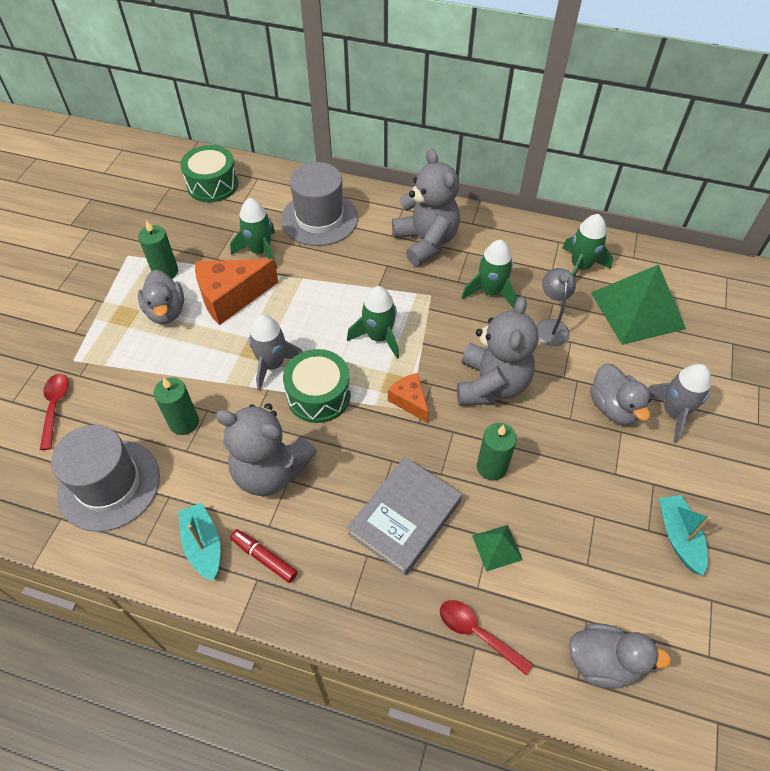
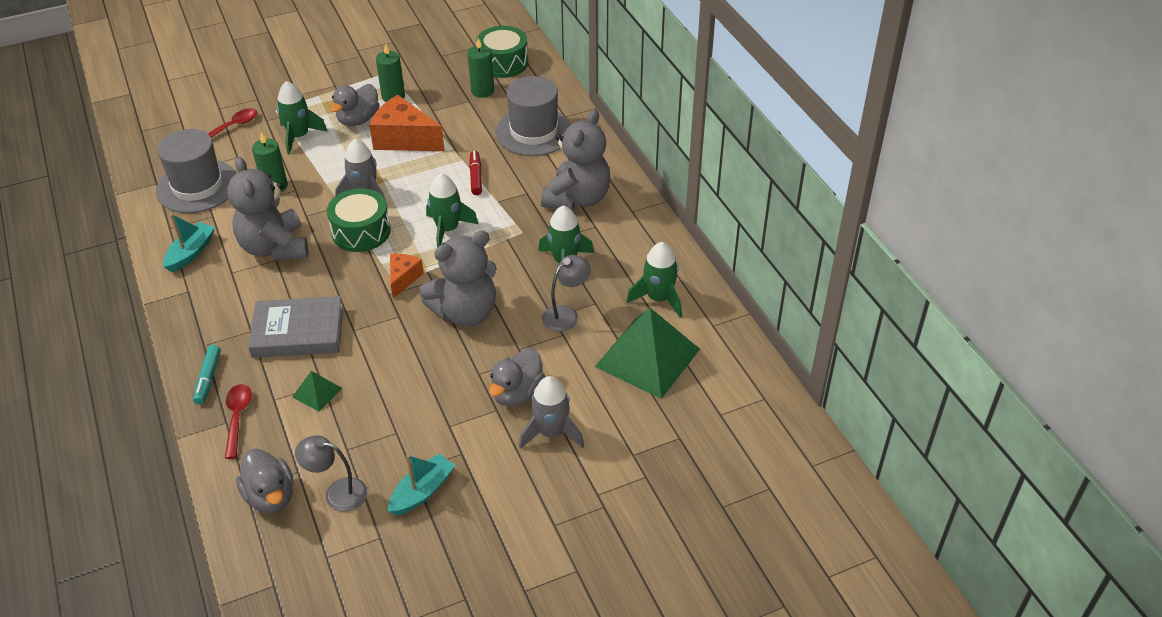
camera: 50 degrees right, 10 degrees down
(260, 251) = (464, 125): green rocket -> green rocket (299, 136)
(264, 558) = (206, 284): red marker -> red marker (476, 177)
(401, 630) = (208, 378): none -> turquoise marker
(491, 467) = (386, 353): green candle -> green candle (482, 91)
(636, 603) = (337, 493): none -> grey lamp

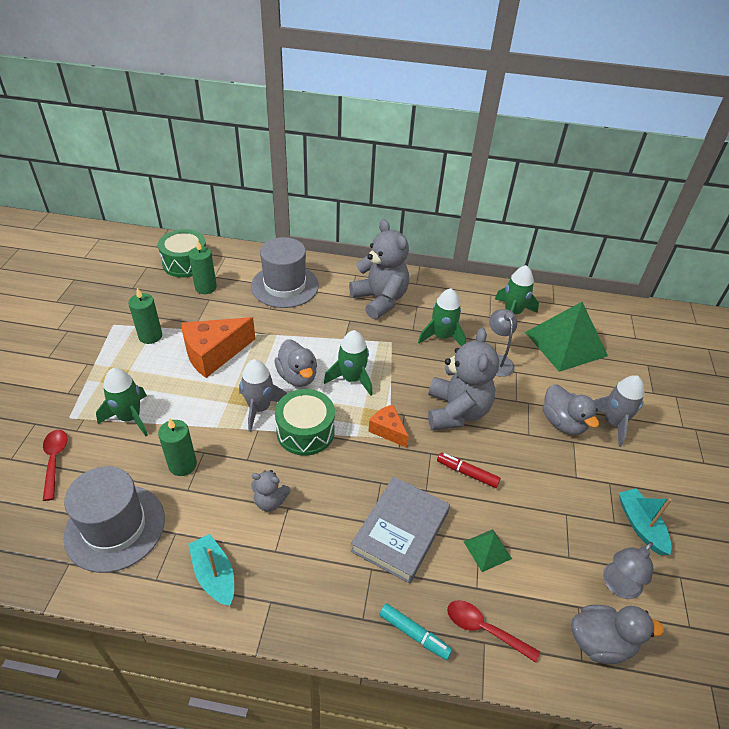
camera: 60 degrees left, 0 degrees up
(274, 247) = (270, 501): grey teddy bear -> grey teddy bear, size x0.48
(358, 120) = (155, 369): grey duck -> grey duck (297, 376)
(476, 177) = (304, 336): red marker -> red marker (467, 473)

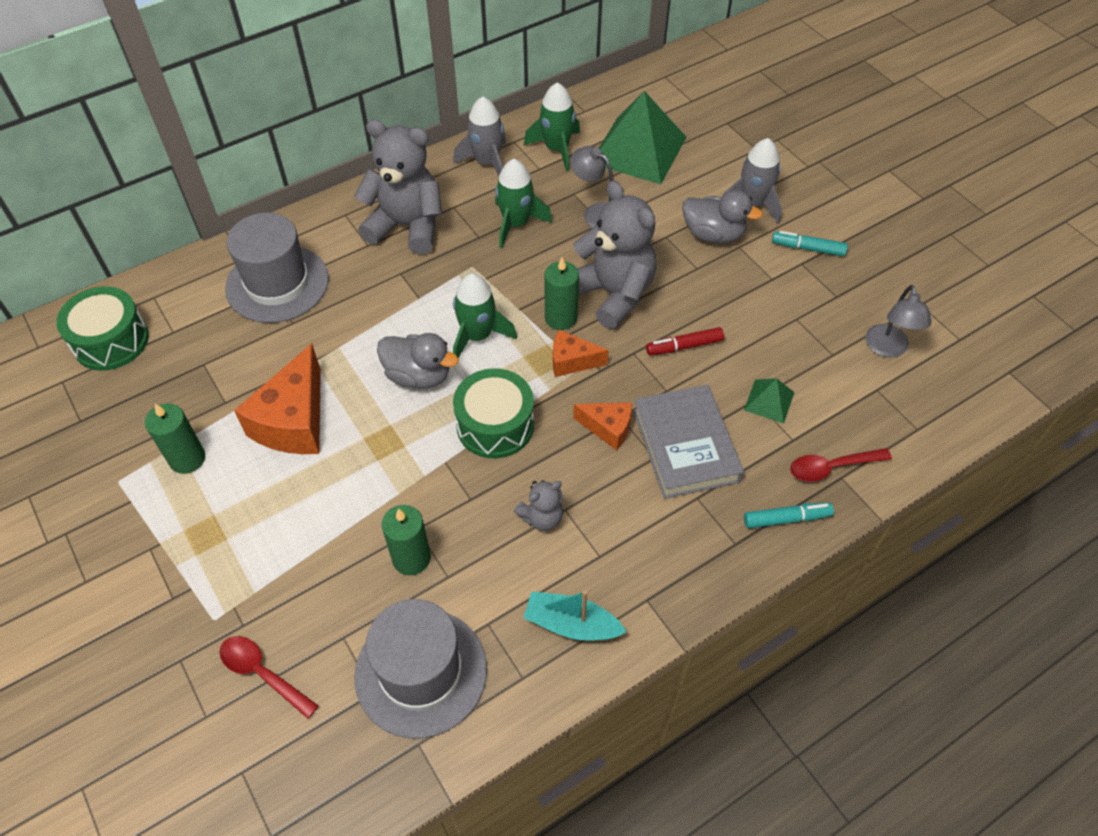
camera: 40 degrees left, 10 degrees up
(130, 417) = (288, 561): green rocket -> none
(206, 287) = (180, 353): green candle -> green candle (561, 318)
(260, 408) = (420, 439): grey rocket -> grey rocket (487, 162)
(365, 483) = (608, 428): none -> orange cheese
(600, 642) = (916, 404): grey duck -> none
(625, 476) = (808, 248): none -> turquoise marker
(640, 526) = (857, 283): turquoise boat -> none

